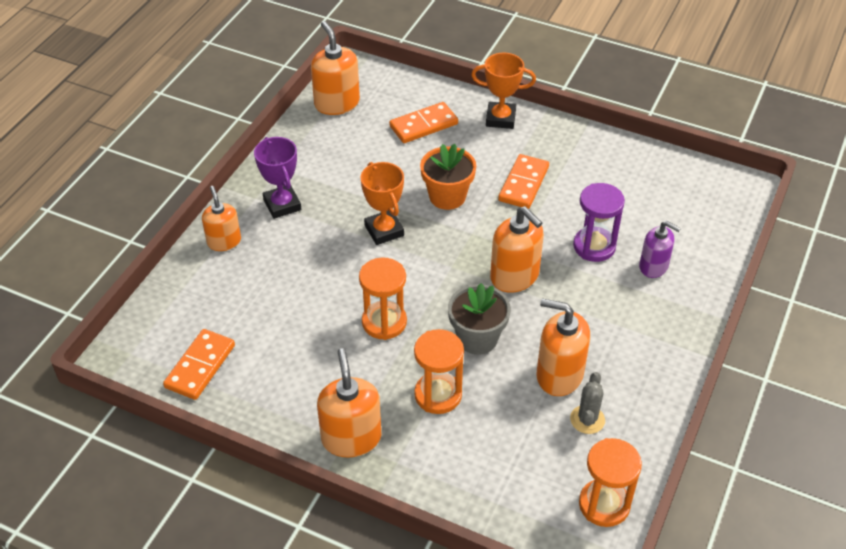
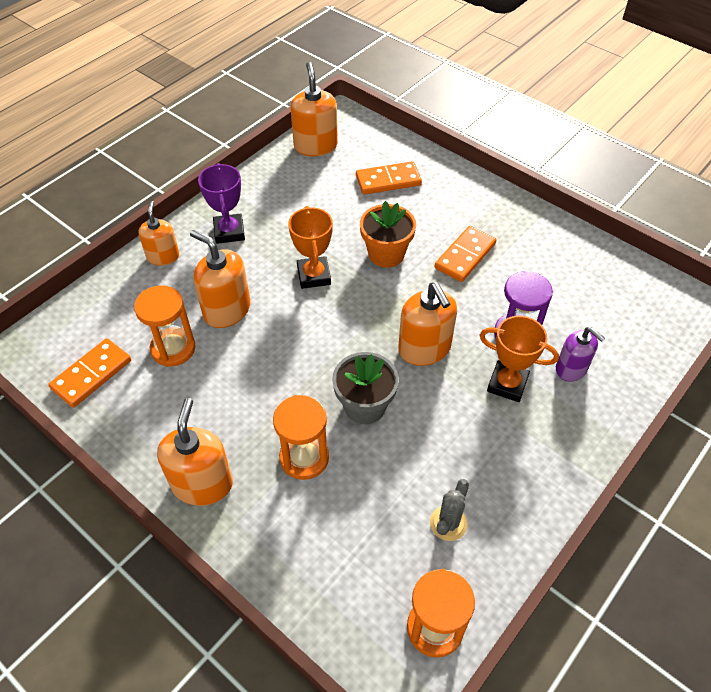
camera: 15 degrees right, 5 degrees up
(384, 322) = (279, 368): orange hourglass -> orange hourglass (173, 348)
(500, 119) = (464, 187): orange trophy -> orange trophy (507, 384)
(559, 375) = (435, 465): orange soap dispenser -> orange soap dispenser (227, 310)

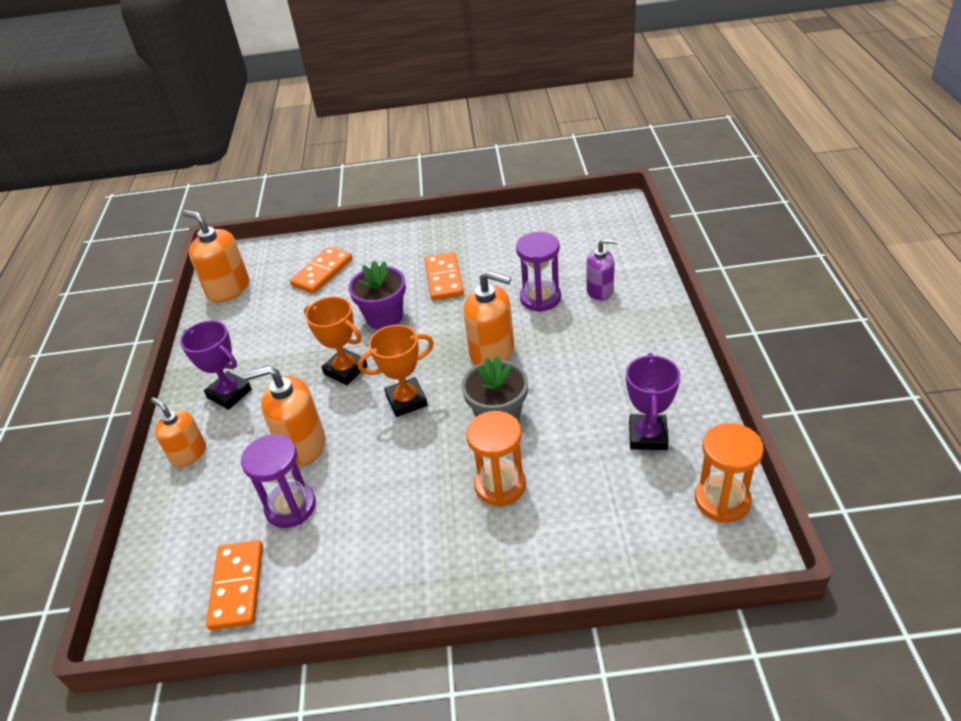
camera: 40 degrees left, 10 degrees down
(173, 348) = (290, 507): orange hourglass -> purple hourglass
(202, 484) = (446, 571): orange soap dispenser -> none
(386, 254) = (384, 317): orange flower pot -> purple flower pot
(448, 523) = (647, 436): grey cactus -> purple trophy
(507, 384) = (574, 329): orange trophy -> orange trophy (406, 400)

